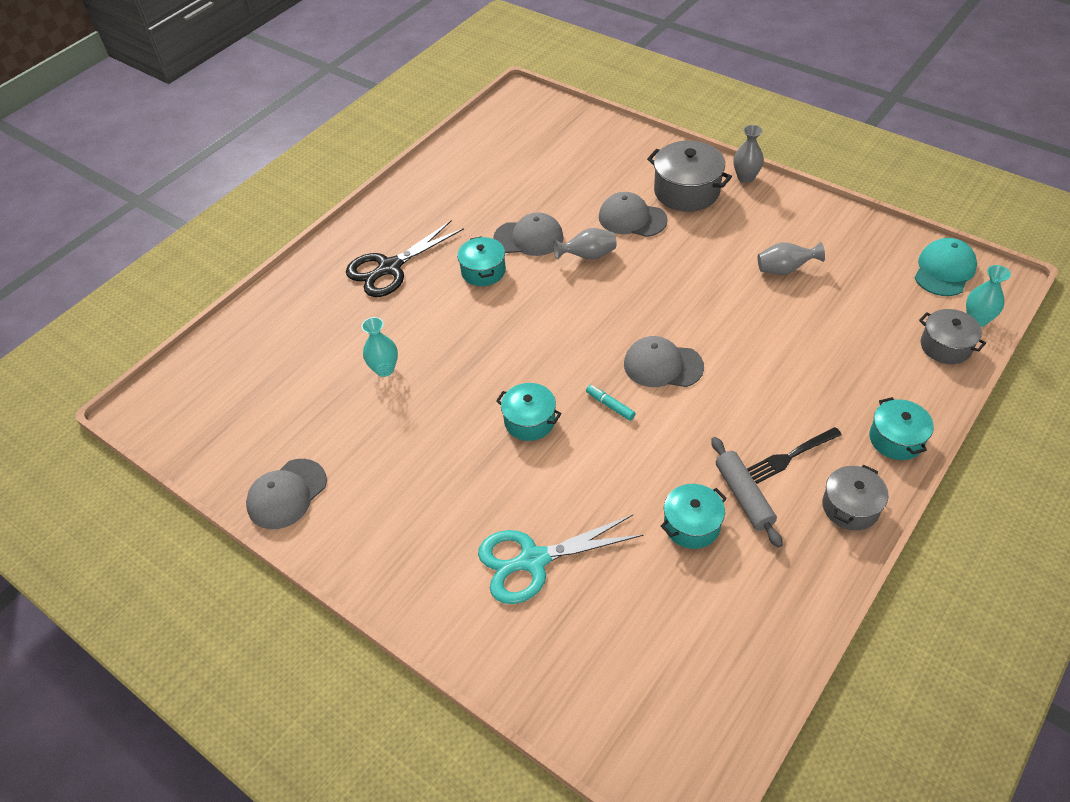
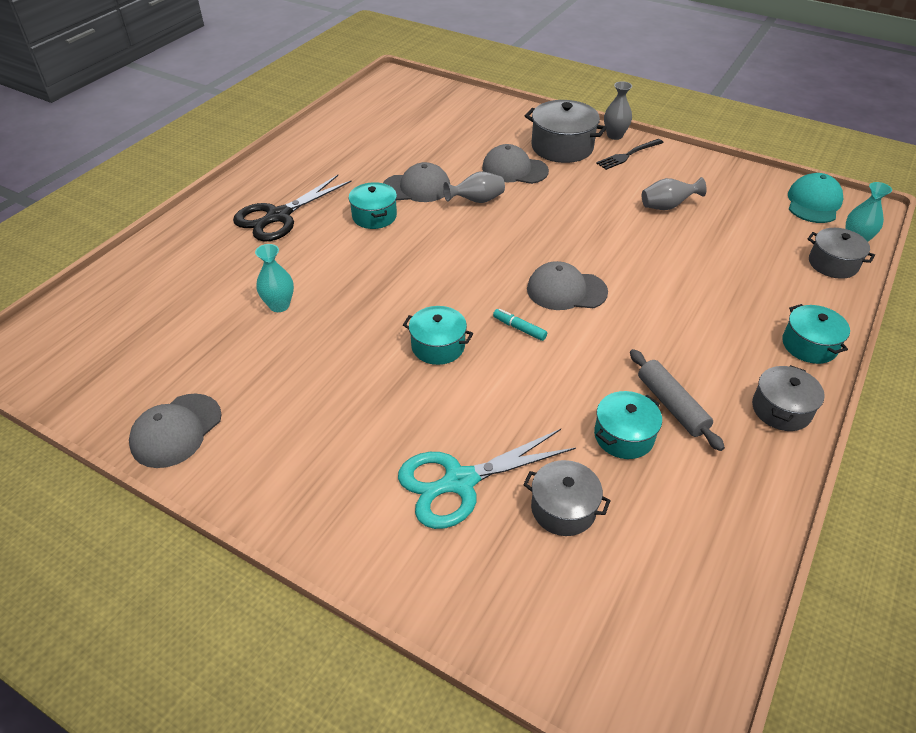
camera: 10 degrees left, 5 degrees down
(623, 593) = (563, 509): none -> grey pot
(790, 456) = (710, 366): black fork -> black fork (628, 155)

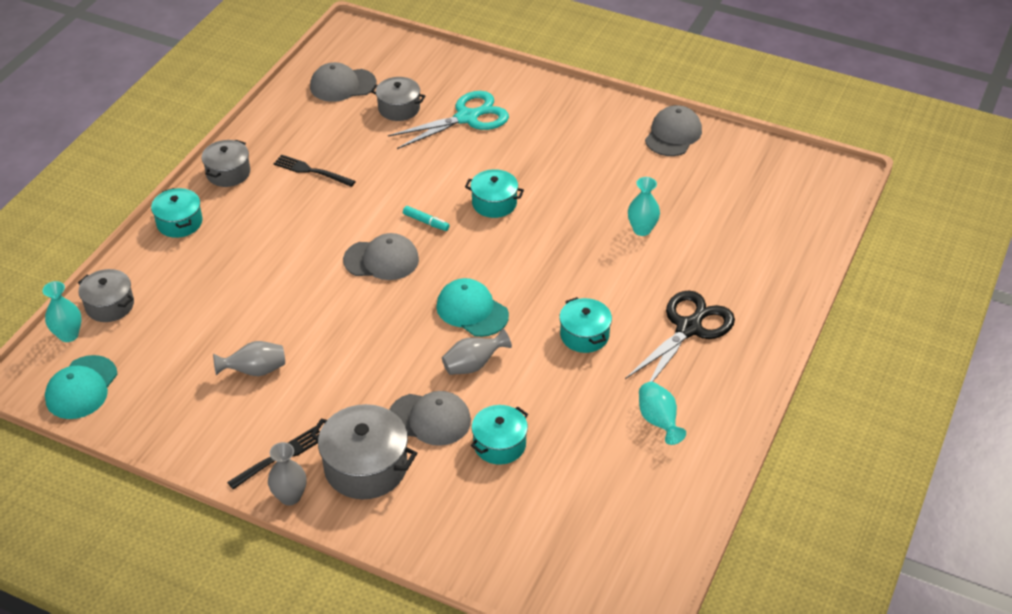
camera: 175 degrees right, 0 degrees up
(335, 160) = (658, 421): none -> turquoise vase
(416, 187) = (546, 380): grey cap -> grey cap (342, 85)
(474, 240) = (472, 310): none -> turquoise cap
(624, 436) = (351, 149): turquoise pot -> turquoise pot (499, 444)
(671, 405) = (311, 171): grey rolling pin -> black fork

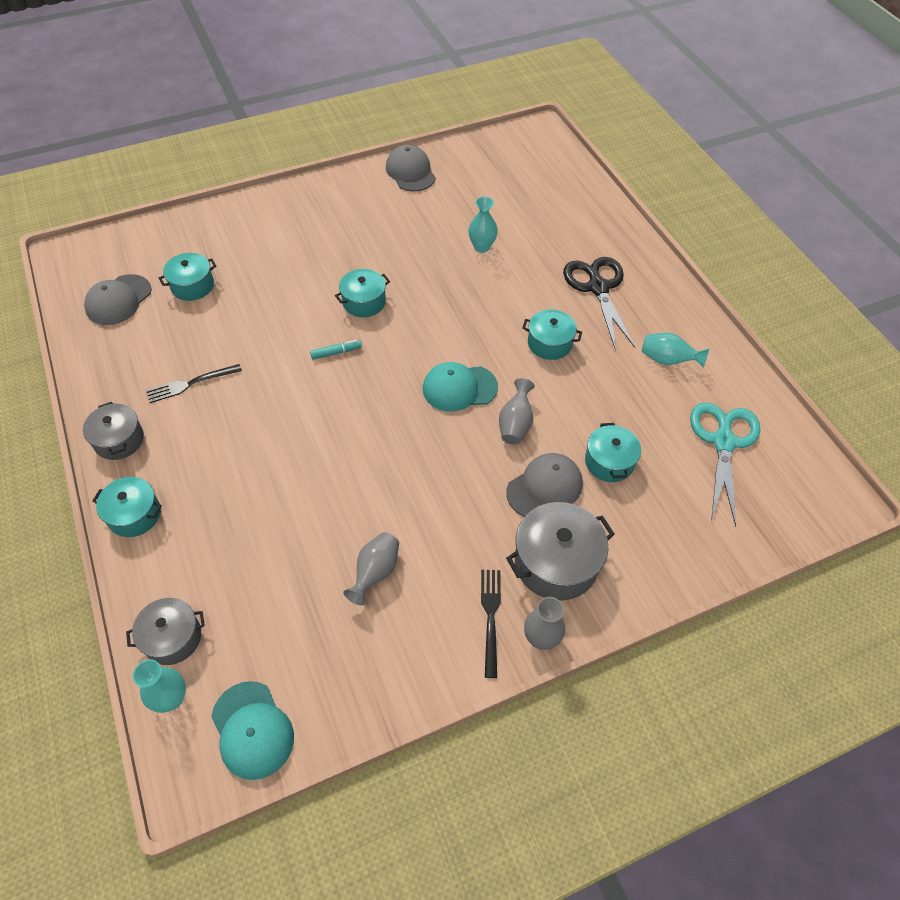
camera: 50 degrees left, 10 degrees up
(381, 260) = (345, 406): grey cap -> none
(399, 108) = (192, 286): grey pot -> turquoise pot
(467, 117) = (256, 256): turquoise scissors -> turquoise scissors (723, 441)

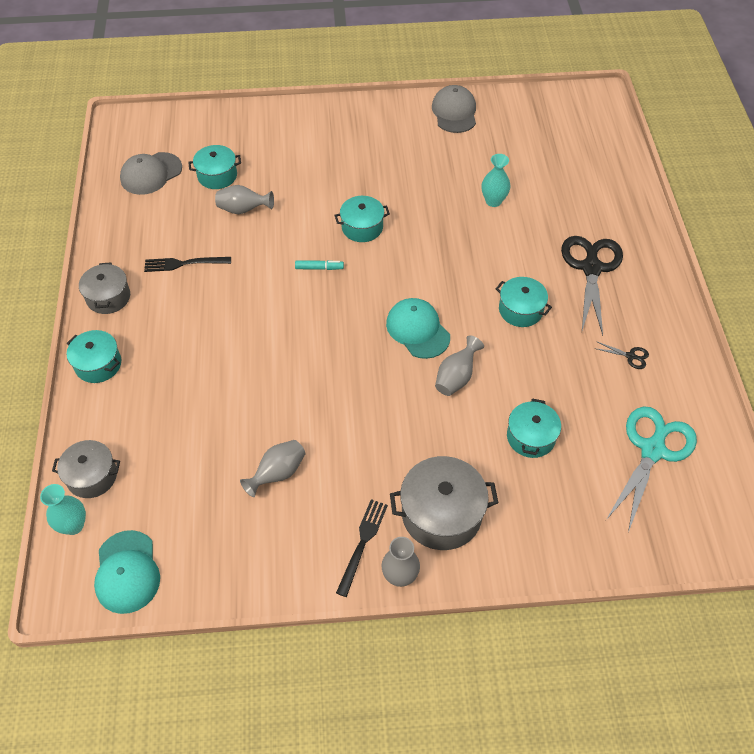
camera: 20 degrees right, 0 degrees up
(234, 313) = (243, 210): none -> grey vase
(459, 388) = (417, 330): turquoise cap -> turquoise cap turned 45 degrees clockwise
(544, 487) = (459, 443): grey cap -> none
(667, 360) = (630, 356): turquoise vase -> black scissors

